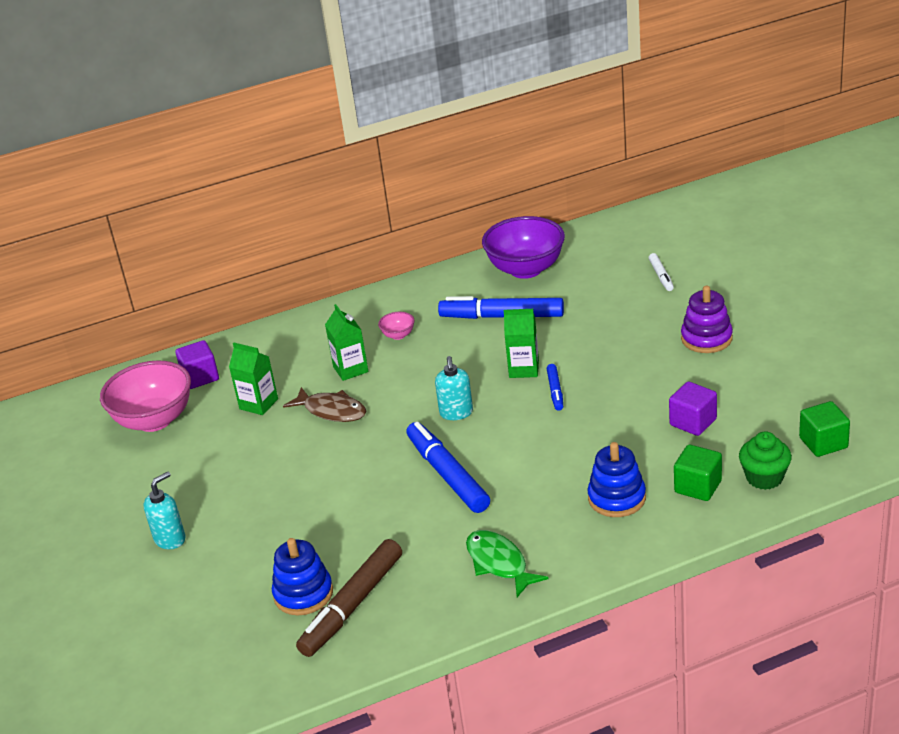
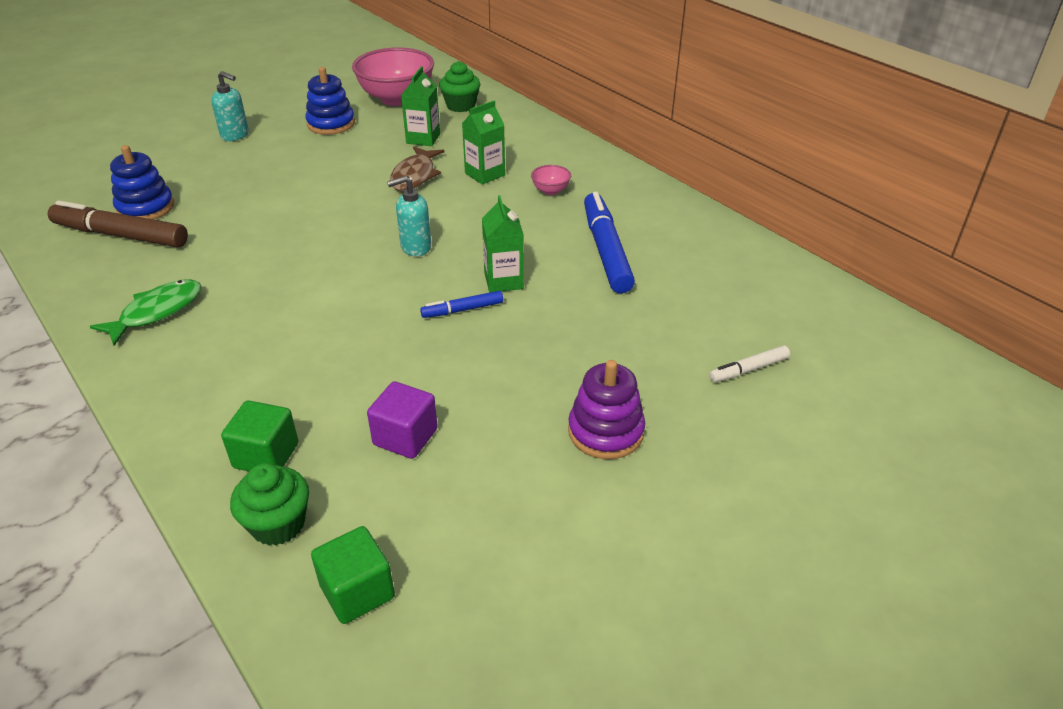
camera: 70 degrees right, 5 degrees up
(200, 377) = (461, 106): purple cube -> green cupcake
(448, 475) = (308, 258): blue marker -> none
(526, 269) = (713, 253): purple bowl -> none
(617, 498) = (252, 385): blue stacking toy -> blue stacking toy (331, 124)

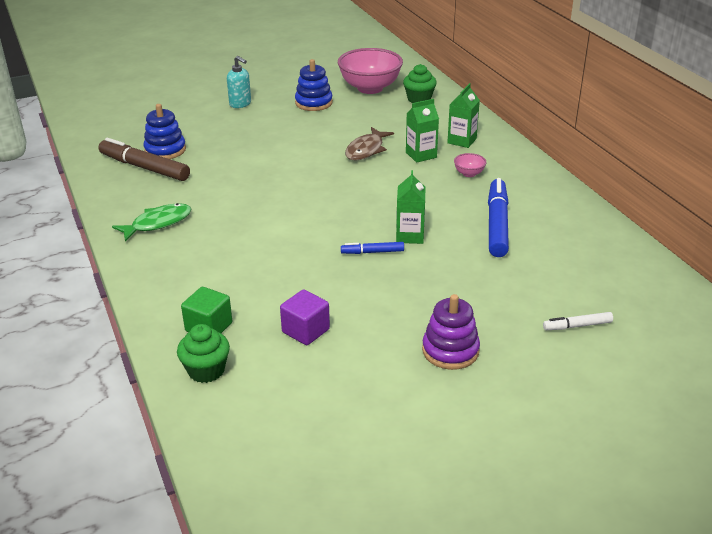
camera: 15 degrees right, 5 degrees down
(357, 591) = (247, 419): green cube -> none
(415, 247) = (351, 203): turquoise soap dispenser -> none
(423, 139) = (381, 122): green carton -> green carton (462, 141)

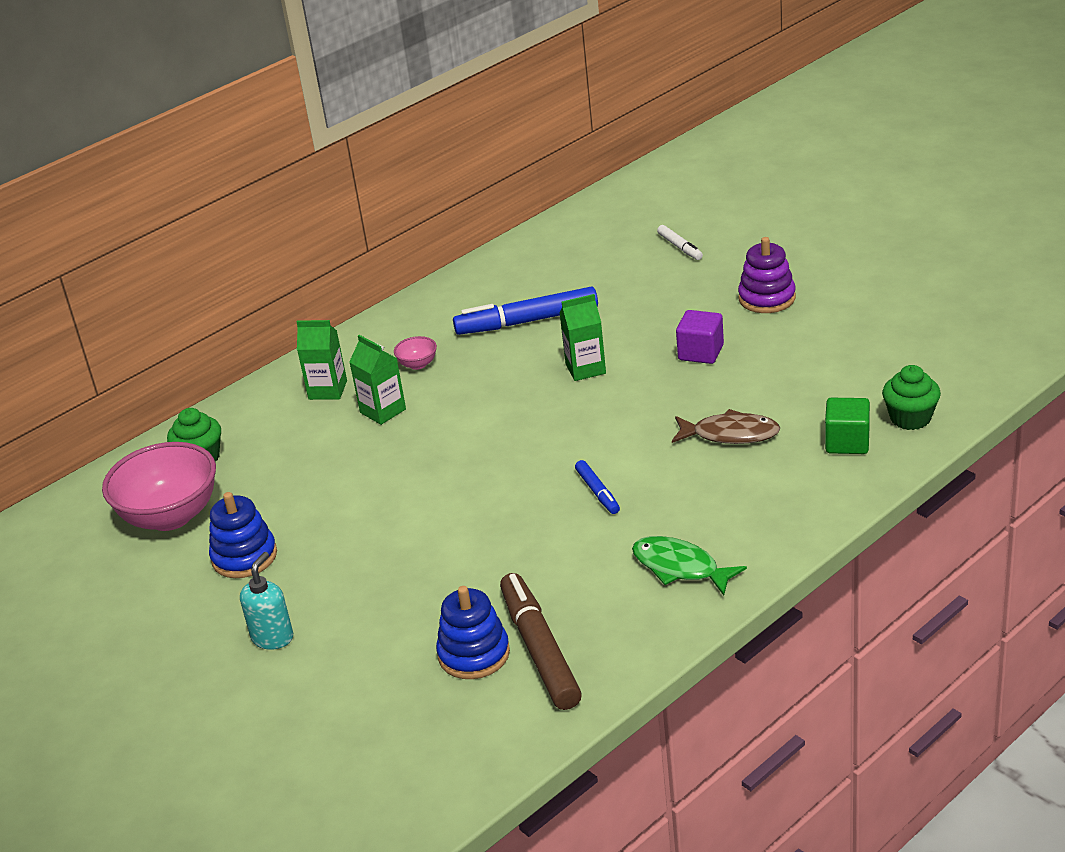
camera: 105 degrees left, 0 degrees up
(145, 168) = (540, 651): brown marker -> brown marker turned 150 degrees clockwise
(305, 331) = (803, 382): purple cube -> purple cube (701, 352)
(366, 150) = (387, 458): brown fish -> brown fish (730, 434)
(373, 252) = (634, 383): blue marker -> blue marker (597, 492)

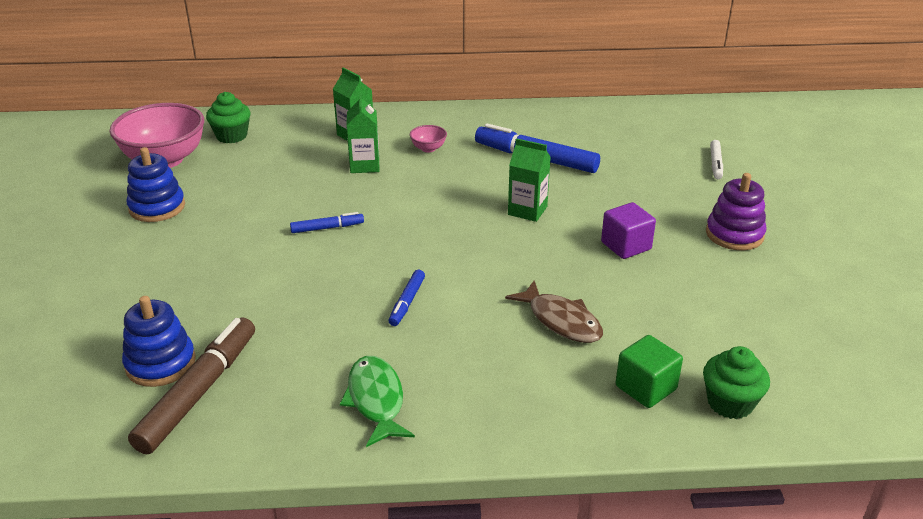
camera: 35 degrees right, 0 degrees up
(273, 637) = (88, 267): turquoise soap dispenser -> none
(437, 479) = (327, 228): none -> blue marker

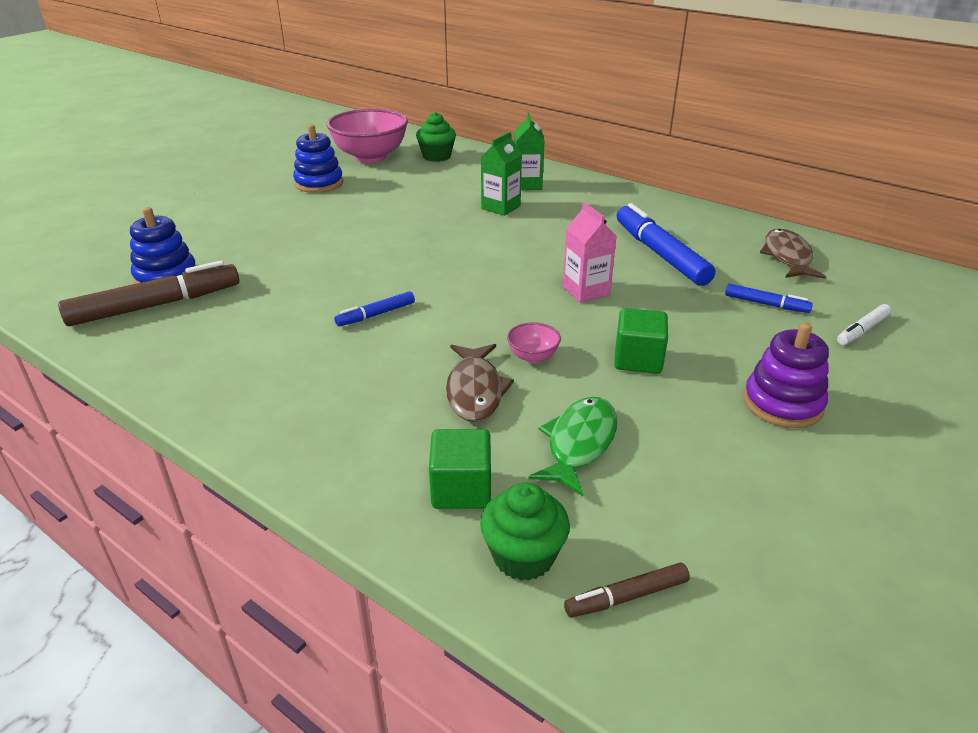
camera: 40 degrees right, 0 degrees up
(327, 228) = (403, 239): blue marker -> blue marker (765, 304)
(376, 400) = (242, 371): green fish -> green fish (579, 443)
(428, 148) = (572, 213): pink bowl -> pink bowl (533, 357)
(527, 210) = (586, 291): green carton -> pink carton
(615, 127) = (787, 257): none -> brown fish
(626, 246) = (638, 359): purple cube -> green cube
(802, 390) = (627, 597): none -> brown marker

